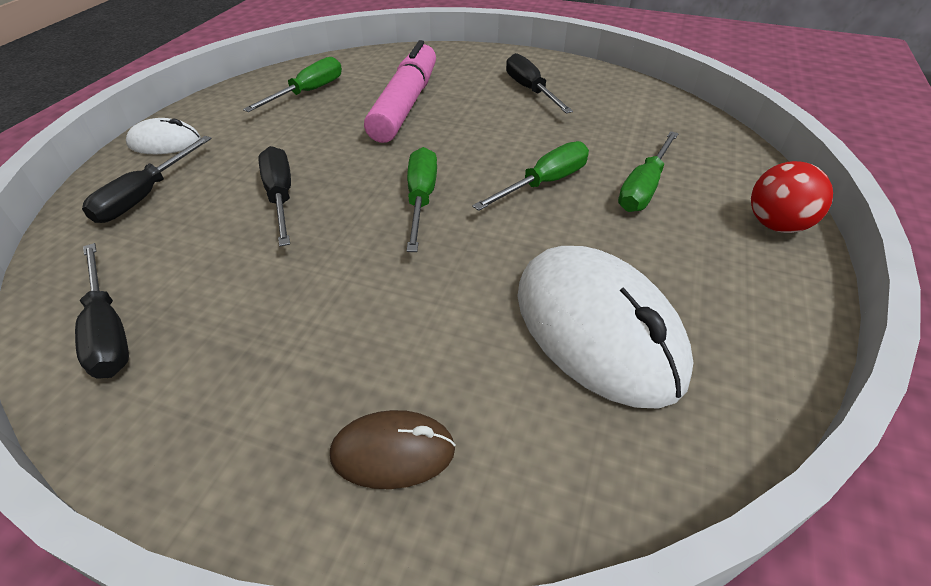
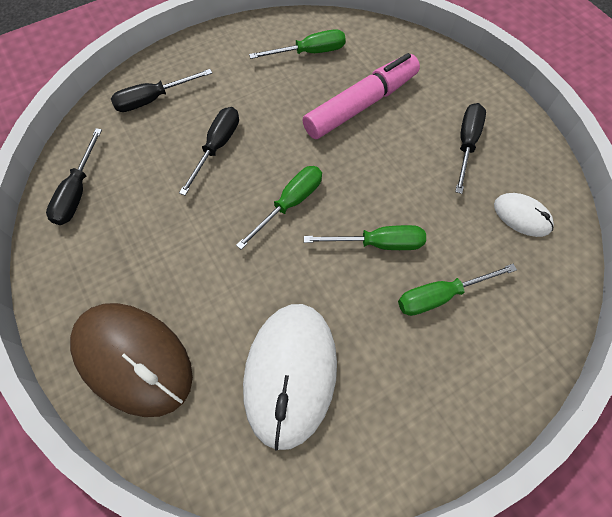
camera: 40 degrees right, 20 degrees up
(165, 142) = (193, 55): white mouse -> white mouse (522, 216)
(393, 452) = (133, 359): brown mouse -> brown mouse, size x2.02
(776, 225) = (494, 395): red ball -> none

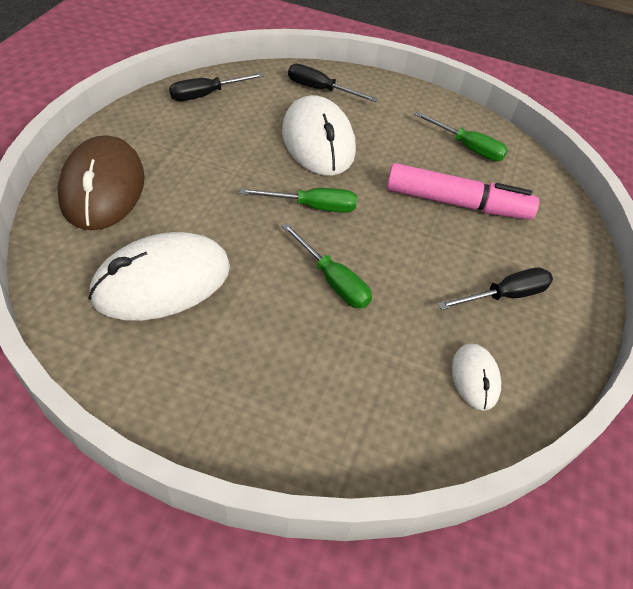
camera: 45 degrees right, 15 degrees down
(217, 147) = (318, 141): black screwdriver -> white mouse
(440, 295) = (324, 350): green screwdriver -> none

